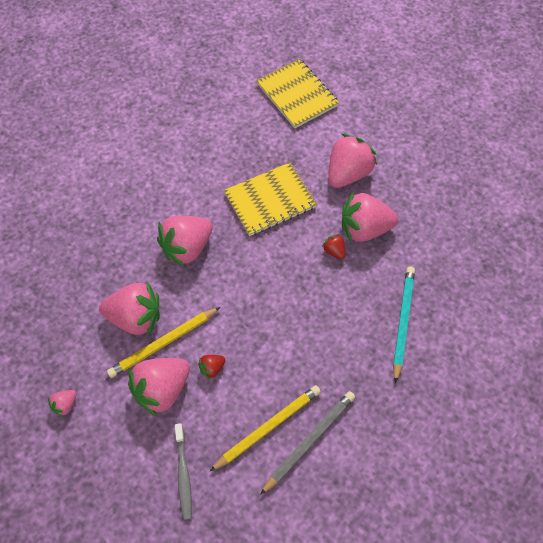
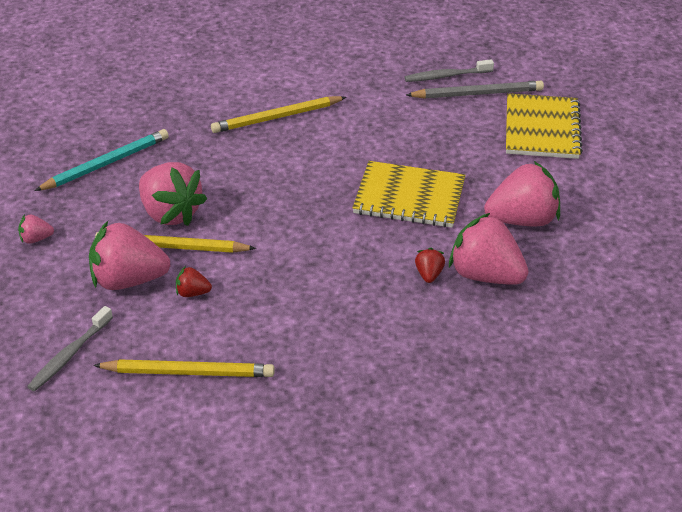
camera: 40 degrees right, 20 degrees down
(127, 191) = (277, 117): none -> yellow pencil
(187, 248) = (281, 189): pink strawberry -> none
(203, 87) = (446, 76): none -> grey toothbrush
(309, 441) = (215, 410): grey pencil -> grey pencil (477, 94)
(403, 322) = (434, 377): turquoise pencil -> turquoise pencil (106, 164)

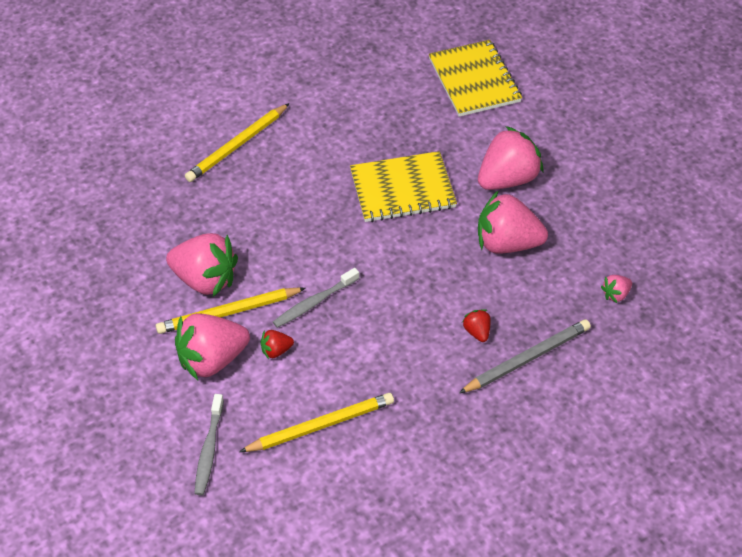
camera: 25 degrees left, 10 degrees up
(36, 239) = (99, 350): pink strawberry -> pink strawberry (616, 294)
(106, 164) = (110, 249): turquoise pencil -> none
(429, 274) = (461, 259): red strawberry -> red strawberry (477, 332)
(446, 76) = (362, 50): grey toothbrush -> grey toothbrush (314, 303)
(477, 94) = (400, 61): grey pencil -> grey pencil (527, 359)

